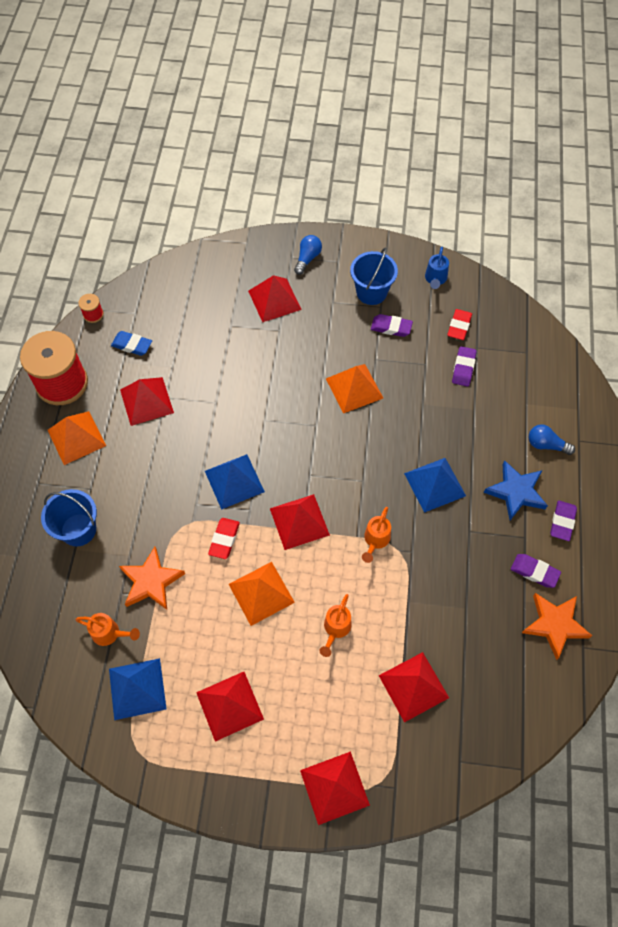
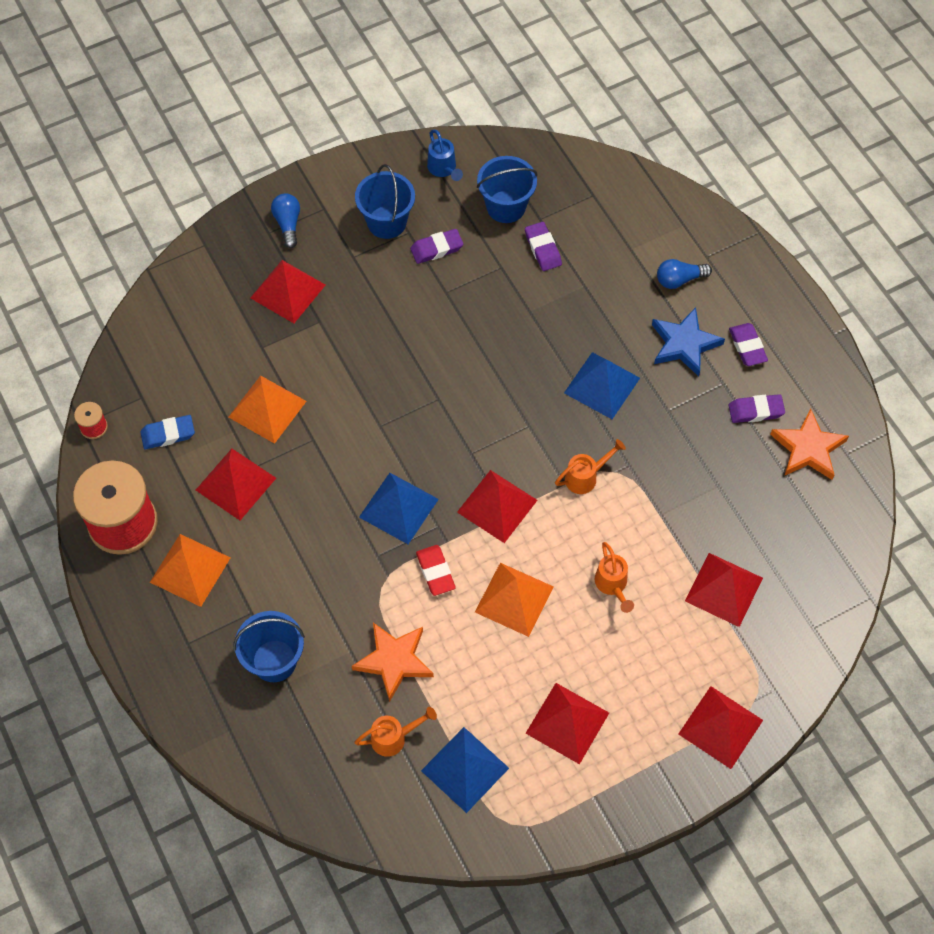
camera: 35 degrees left, 0 degrees up
(354, 388) = (447, 336): orange pyramid -> orange pyramid (267, 409)
(375, 541) = (586, 477): orange watering can -> orange watering can turned 105 degrees counterclockwise
(459, 326) = (506, 207): red eraser -> blue bucket

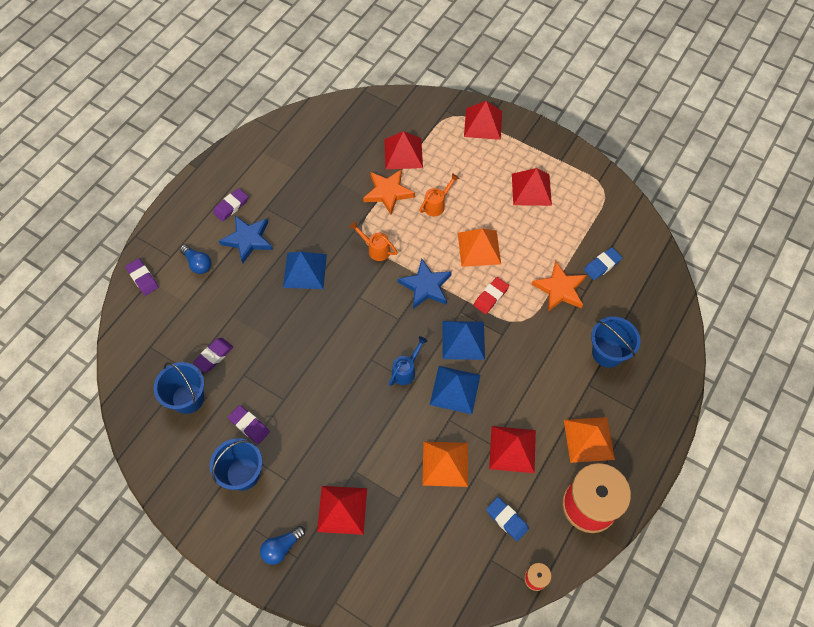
camera: 120 degrees left, 0 degrees up
(394, 737) = (602, 265): orange watering can -> blue eraser
(443, 169) = (173, 460): blue watering can -> blue watering can (406, 370)
(464, 769) = (592, 223): blue pyramid -> blue pyramid (455, 389)
(497, 506) = (426, 286): red pyramid -> blue star
(755, 411) = (276, 184): purple eraser -> purple eraser (143, 278)
(808, 448) = (287, 150): orange star -> orange star (388, 192)

